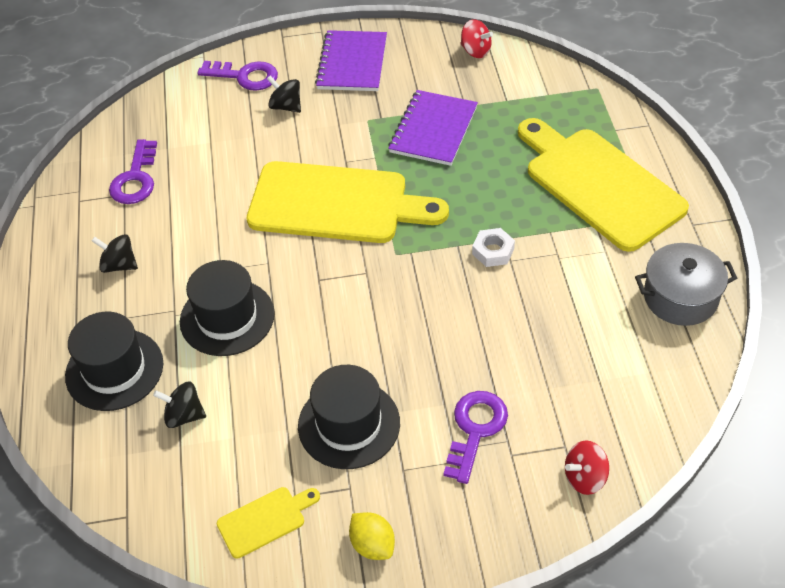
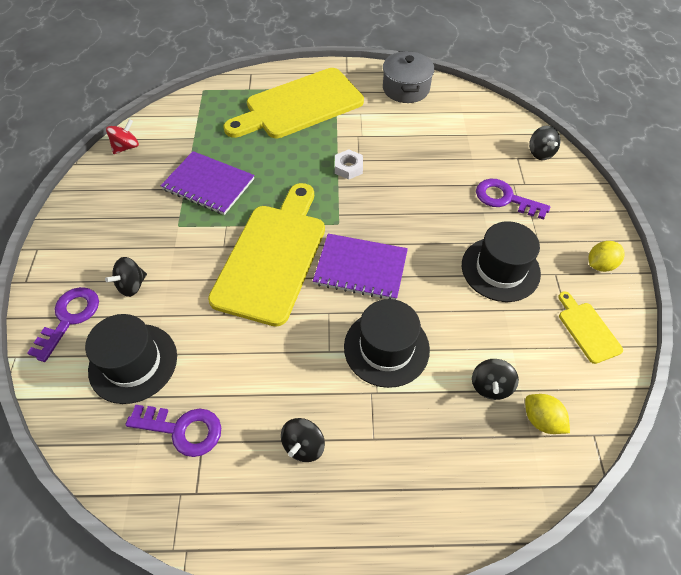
camera: 85 degrees left, 5 degrees up
(114, 369) = (437, 448): black hat -> black hat (133, 363)
(144, 464) = (541, 420): none -> yellow lemon
(352, 63) = (97, 229): purple notebook -> purple notebook (360, 268)
(585, 477) = (540, 153): red spinning top -> black spinning top

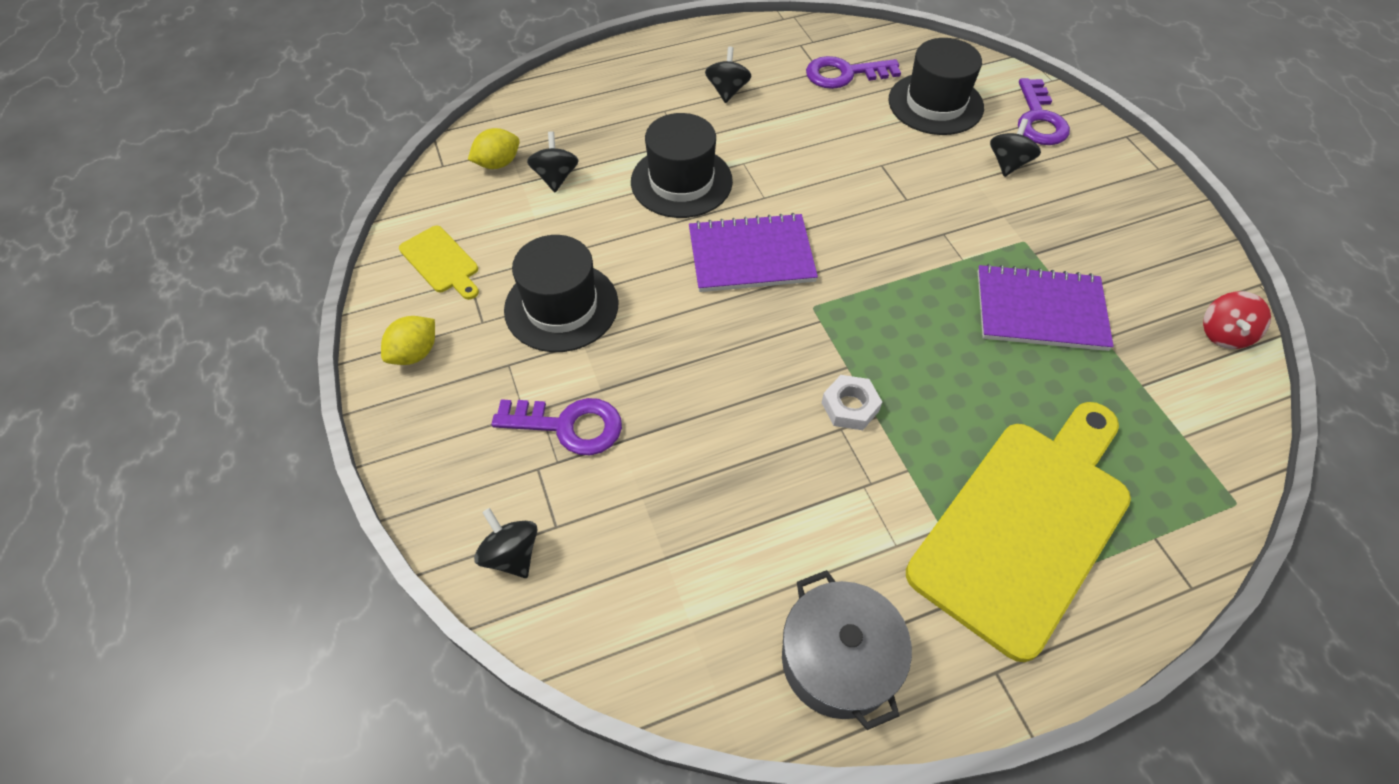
camera: 160 degrees right, 0 degrees up
(273, 257) = (871, 238): yellow cutting board -> none
(541, 420) = (498, 163): yellow lemon -> yellow lemon turned 60 degrees counterclockwise

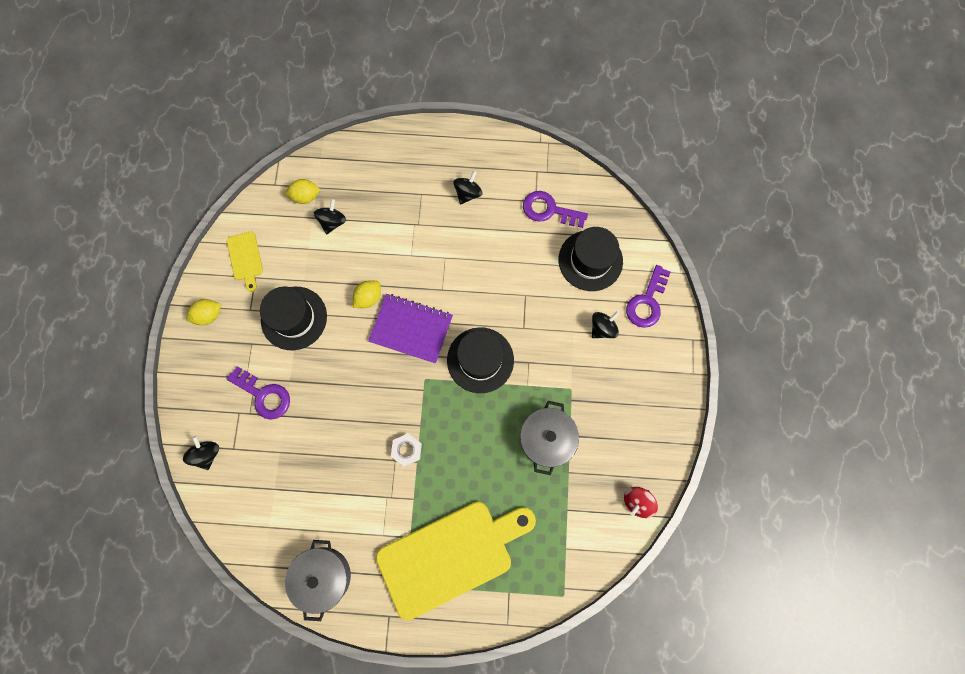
camera: 25 degrees right, 20 degrees up
(663, 242) = (368, 298): none -> yellow lemon
(681, 181) = (401, 256): black hat -> black hat (480, 360)
(1040, 310) = (546, 439): purple notebook -> grey pot

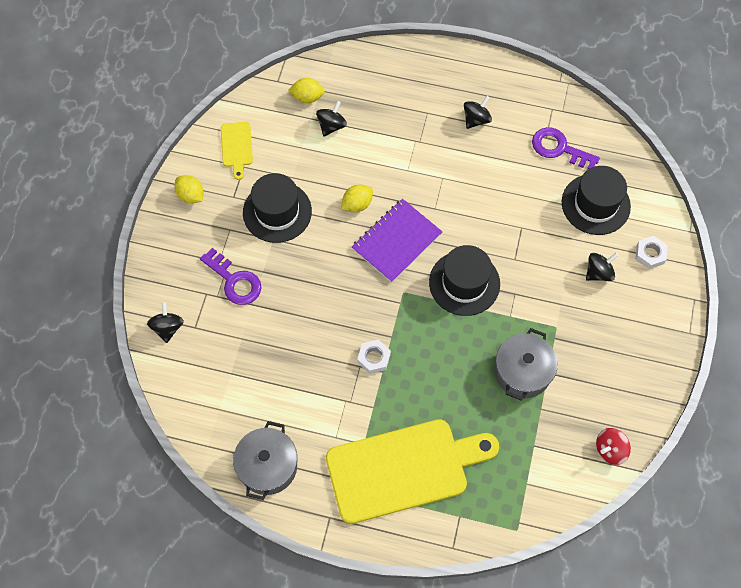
camera: 10 degrees right, 10 degrees down
(209, 315) = (191, 195): yellow lemon -> yellow lemon turned 60 degrees clockwise
(411, 329) = (396, 241): purple notebook -> purple notebook turned 75 degrees counterclockwise
(647, 302) = (650, 254): purple key -> white nut

